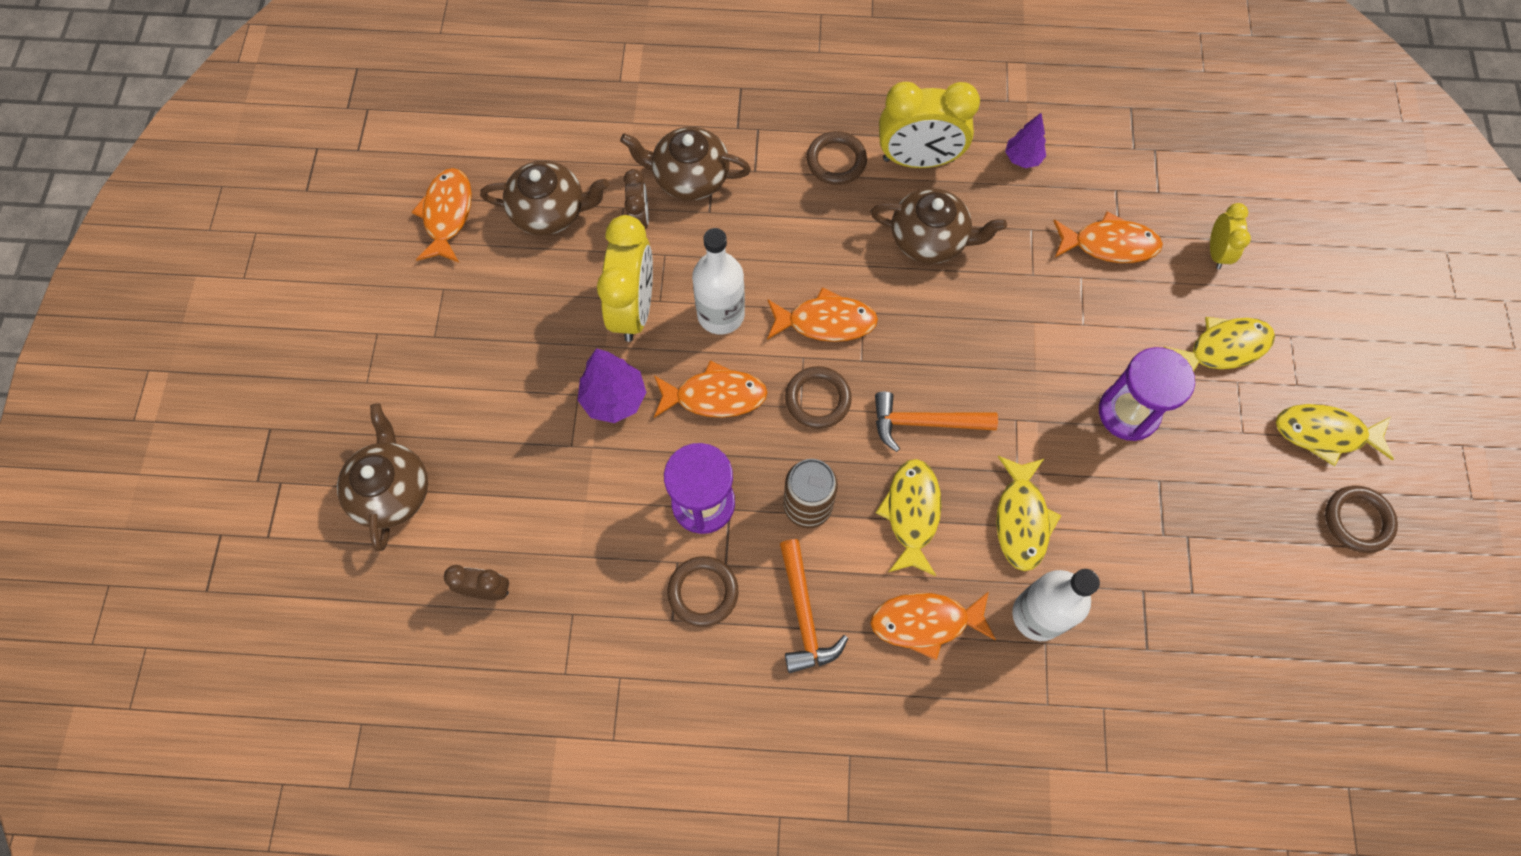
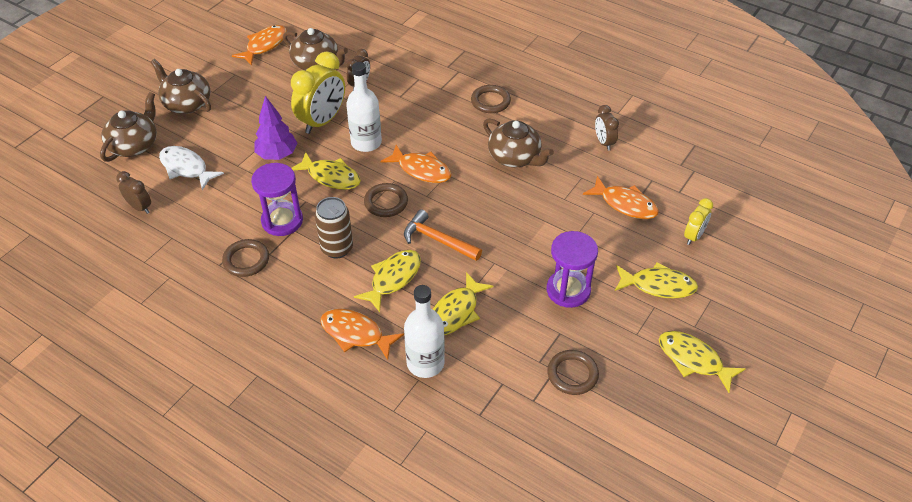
camera: 30 degrees right, 20 degrees down
(501, 489) = (186, 168): none -> white fish
(689, 177) = (402, 77): brown teapot -> brown teapot (186, 103)
(715, 396) = (331, 177): orange fish -> yellow fish
(804, 615) = (290, 297): orange hammer -> none
(918, 160) = (539, 119): yellow clock -> none
(1022, 158) = (604, 142): purple tree -> brown clock
(1357, 520) = (679, 416): brown ring -> brown ring (572, 374)

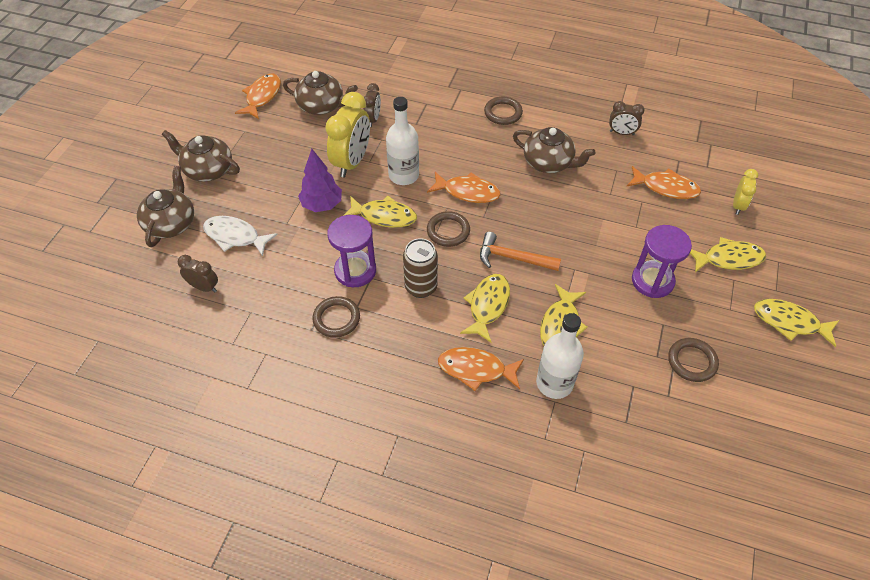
camera: 15 degrees left, 5 degrees up
(604, 142) = (621, 133): brown clock -> brown clock turned 45 degrees counterclockwise

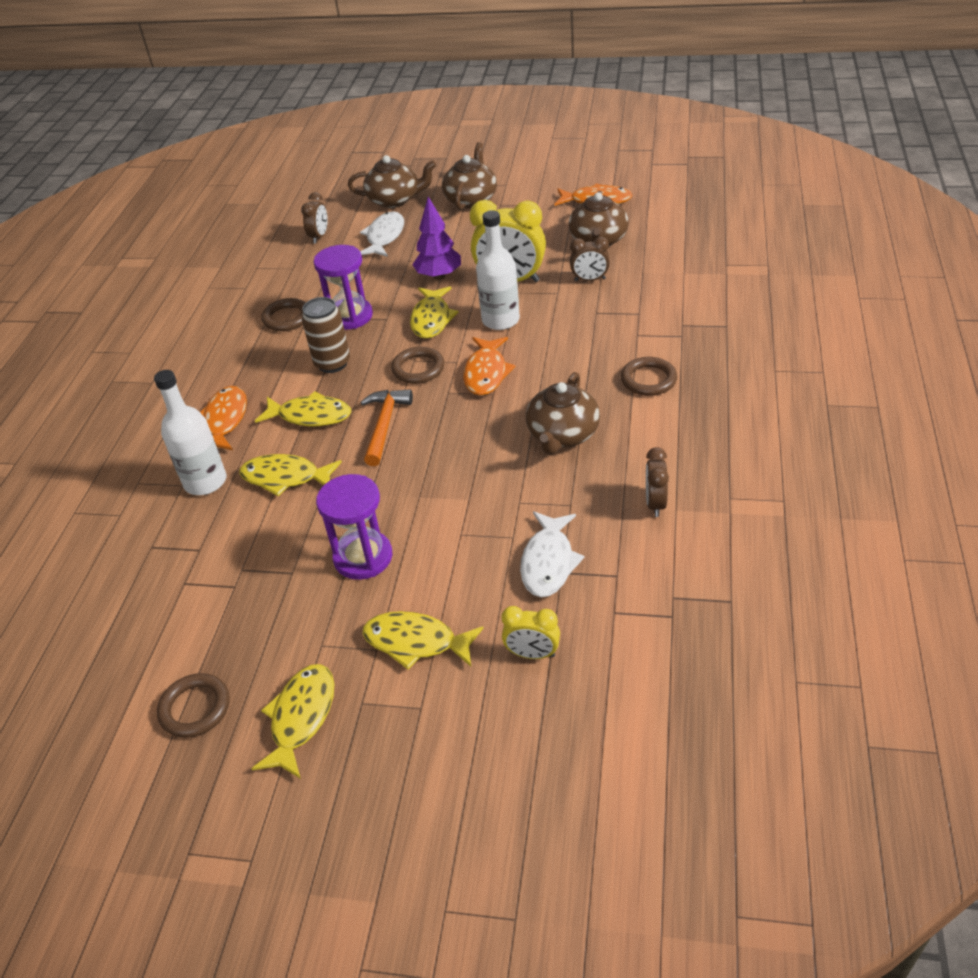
camera: 85 degrees right, 10 degrees down
(666, 188) = (548, 562): orange fish -> white fish
(692, 361) = (233, 604): brown ring -> brown ring (195, 708)
(728, 259) = (416, 642): yellow fish -> yellow fish turned 120 degrees clockwise

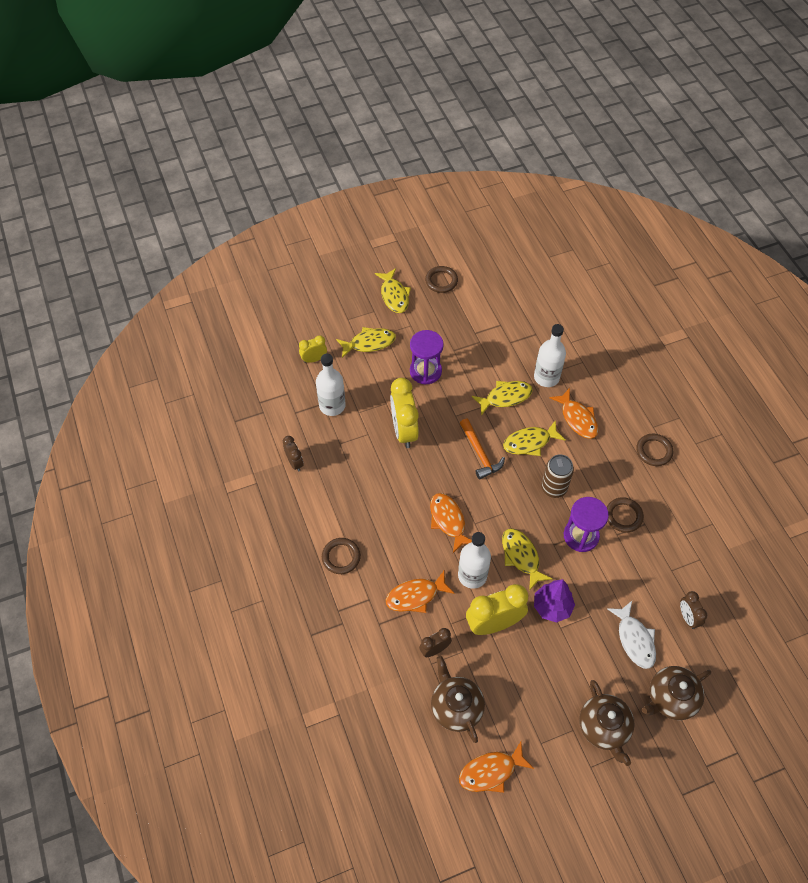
camera: 145 degrees right, 15 degrees up
(418, 368) = (495, 506): brown ring -> brown ring (654, 451)
(463, 487) = (404, 431): none -> yellow clock
(548, 562) = (332, 405): white fish -> white bottle
(562, 435) = (370, 489): brown teapot -> none
(579, 322) = (415, 596): none -> orange fish

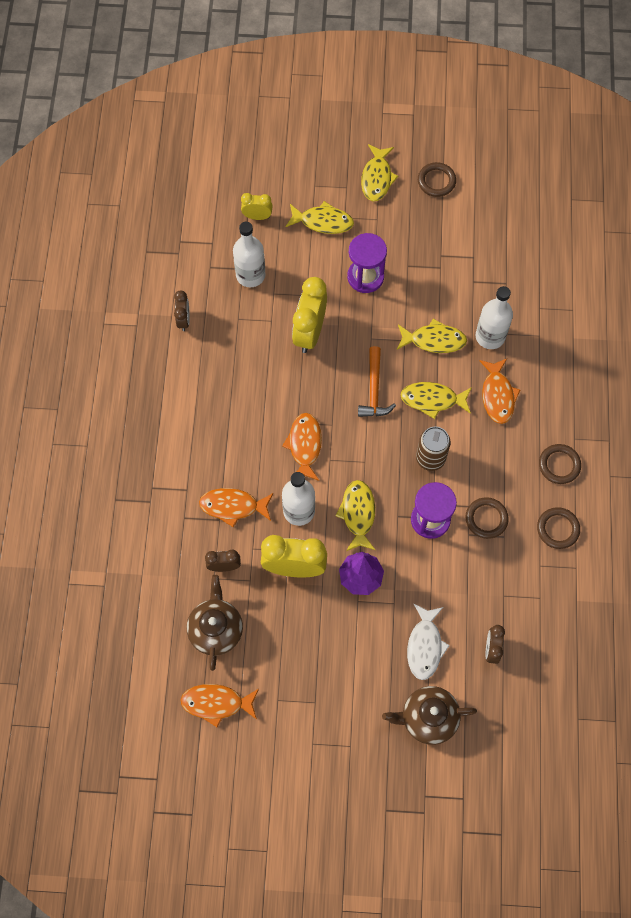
camera: 25 degrees right, 10 degrees up
(341, 557) = (181, 436): brown ring -> brown ring (558, 529)
(604, 727) = (346, 714): brown teapot -> none

